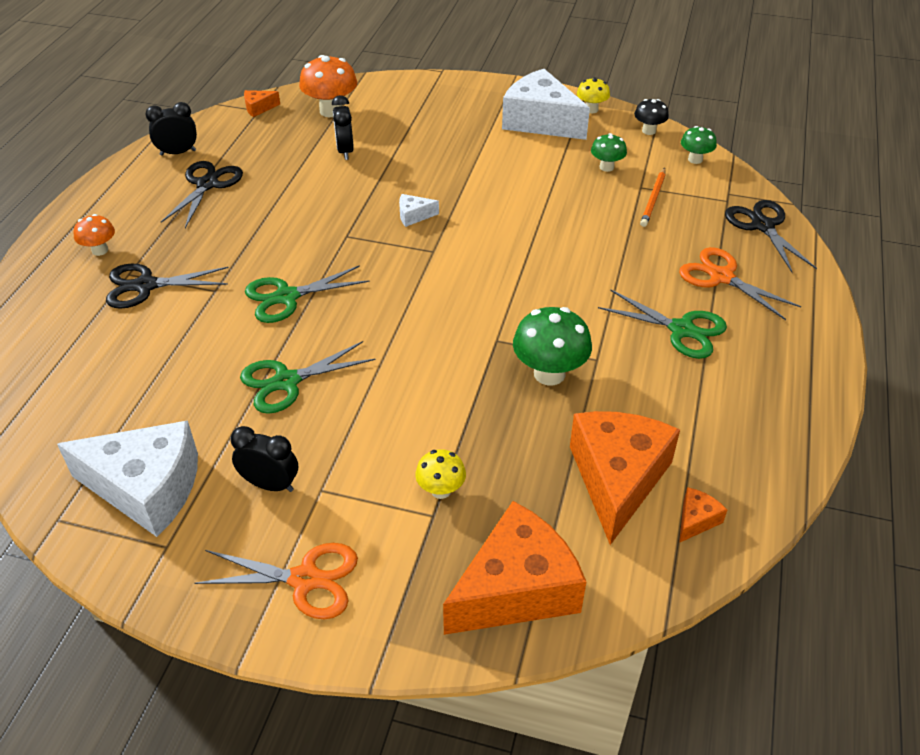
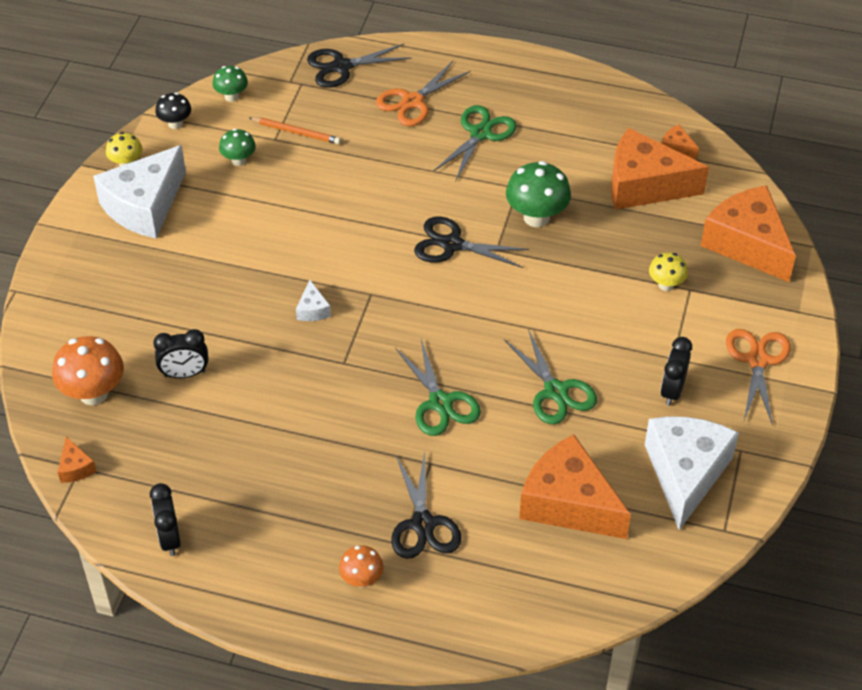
camera: 90 degrees left, 5 degrees up
(137, 386) = (568, 503): none -> orange cheese
(207, 184) = (240, 497): black scissors -> black scissors (451, 244)

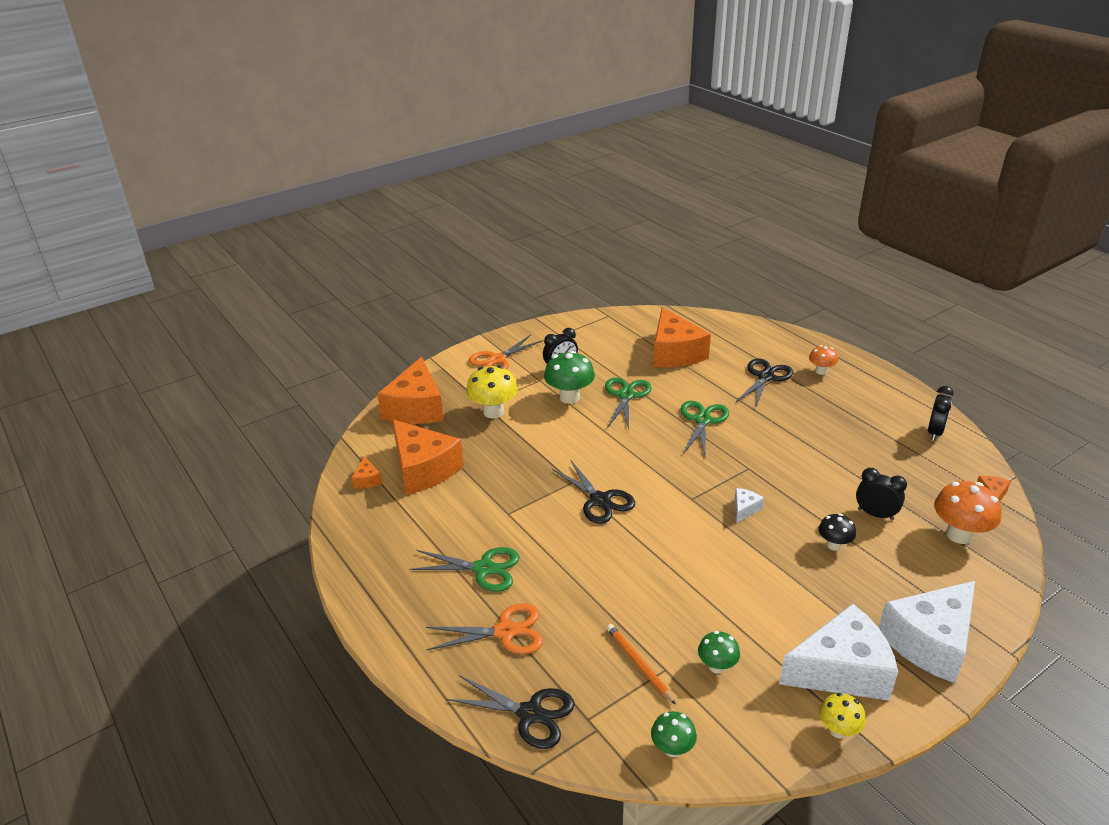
camera: 140 degrees left, 15 degrees down
(175, 124) = (757, 750): black mushroom -> black mushroom (834, 545)
(481, 133) = (484, 569): green scissors -> green scissors turned 150 degrees counterclockwise
(536, 217) = (520, 487): green mushroom -> green mushroom (569, 397)
(666, 285) = (493, 412): yellow mushroom -> yellow mushroom, size x1.72
(685, 473) = (599, 338): white cheese -> white cheese (930, 642)

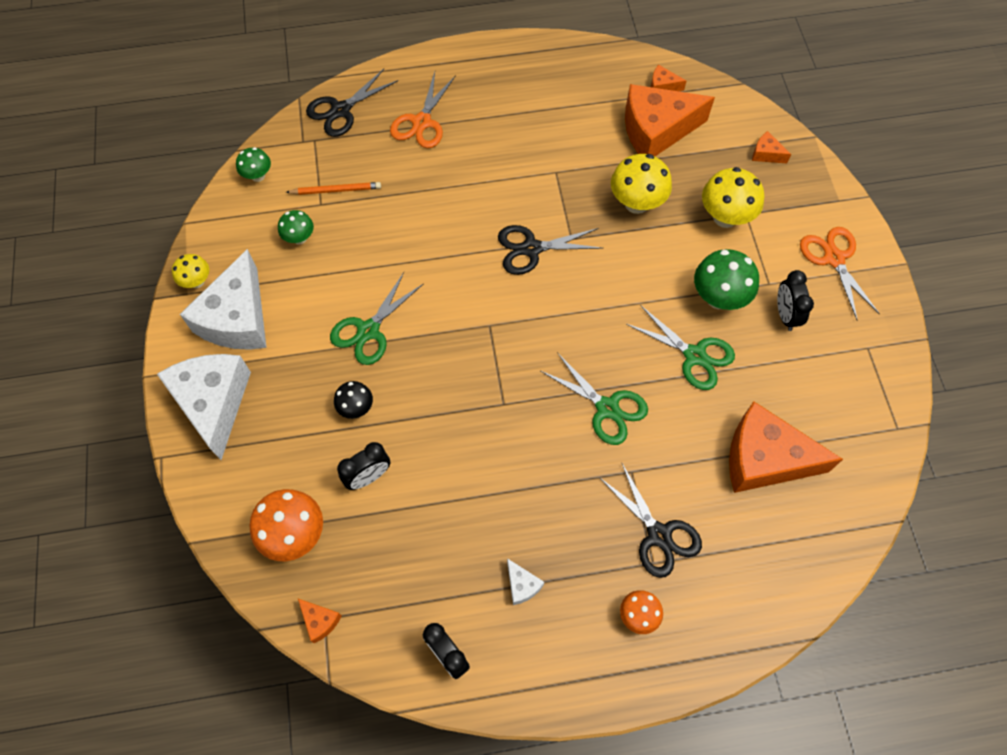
camera: 115 degrees right, 30 degrees up
(416, 408) = (766, 154): orange cheese -> orange cheese, size x0.41
(484, 569) = (496, 131): green scissors -> green scissors (368, 331)
(510, 458) = (636, 203): none -> yellow mushroom
(745, 509) = (447, 362): white cheese -> white cheese (522, 585)

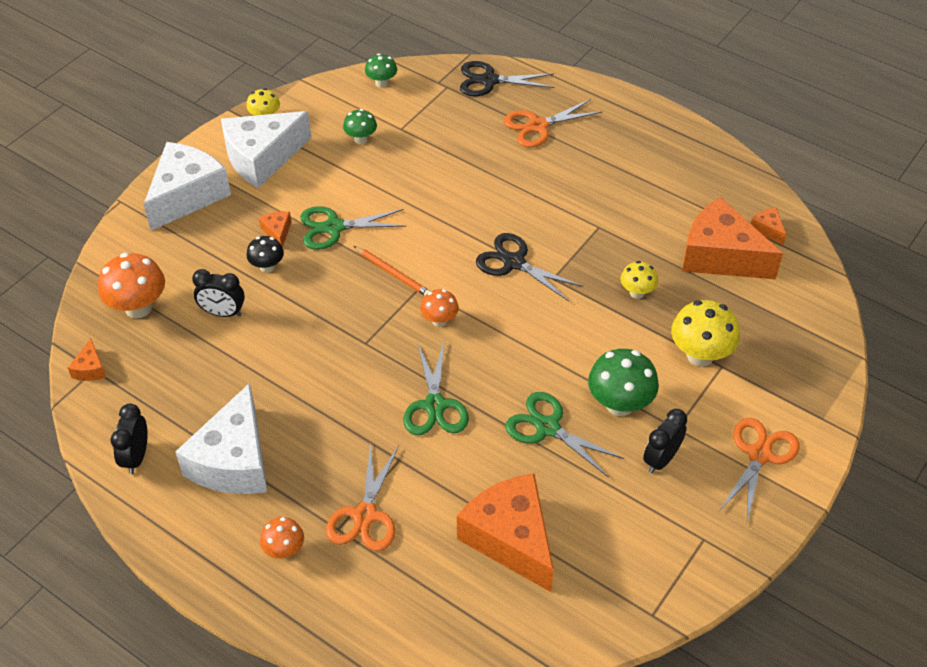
camera: 45 degrees right, 15 degrees down
(336, 190) = (422, 127): orange pencil -> orange pencil (393, 273)
(522, 585) = (233, 461): white cheese -> white cheese, size x2.42
(534, 339) = (439, 320): none -> orange mushroom
(636, 203) = (637, 292): yellow mushroom -> yellow mushroom, size x0.58
(659, 535) = (365, 516): black scissors -> orange scissors
(695, 356) = (547, 427): green scissors -> green scissors turned 135 degrees clockwise
(766, 154) = (798, 338): orange cheese -> orange cheese (277, 232)

